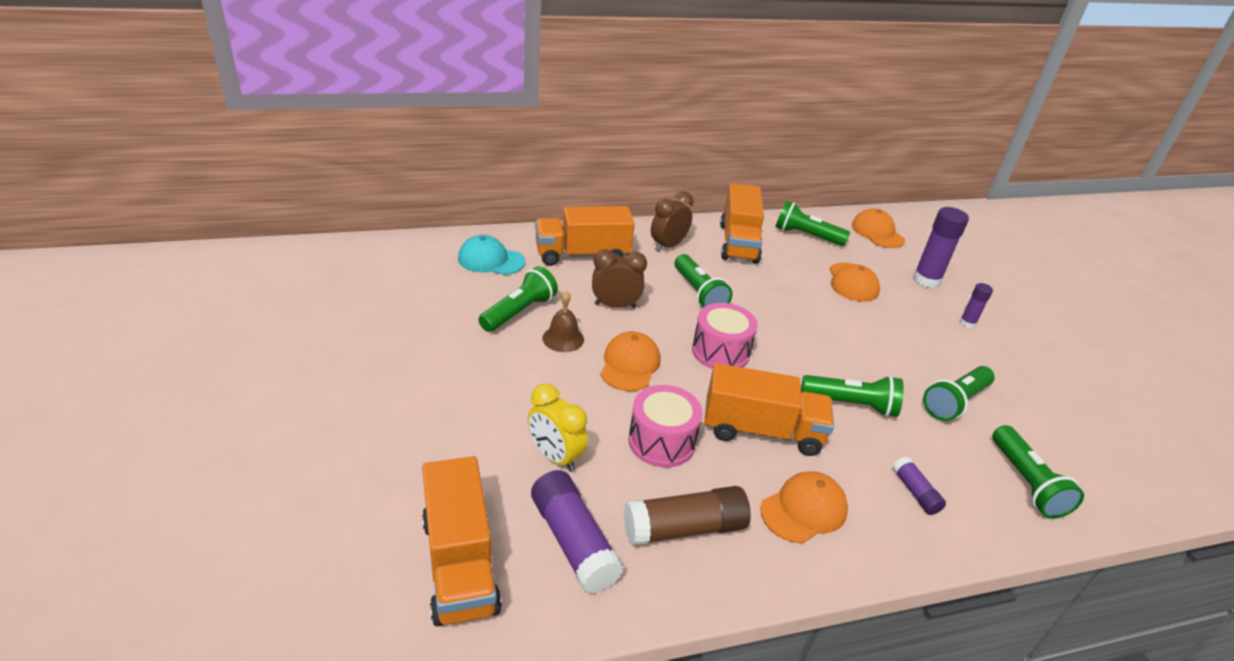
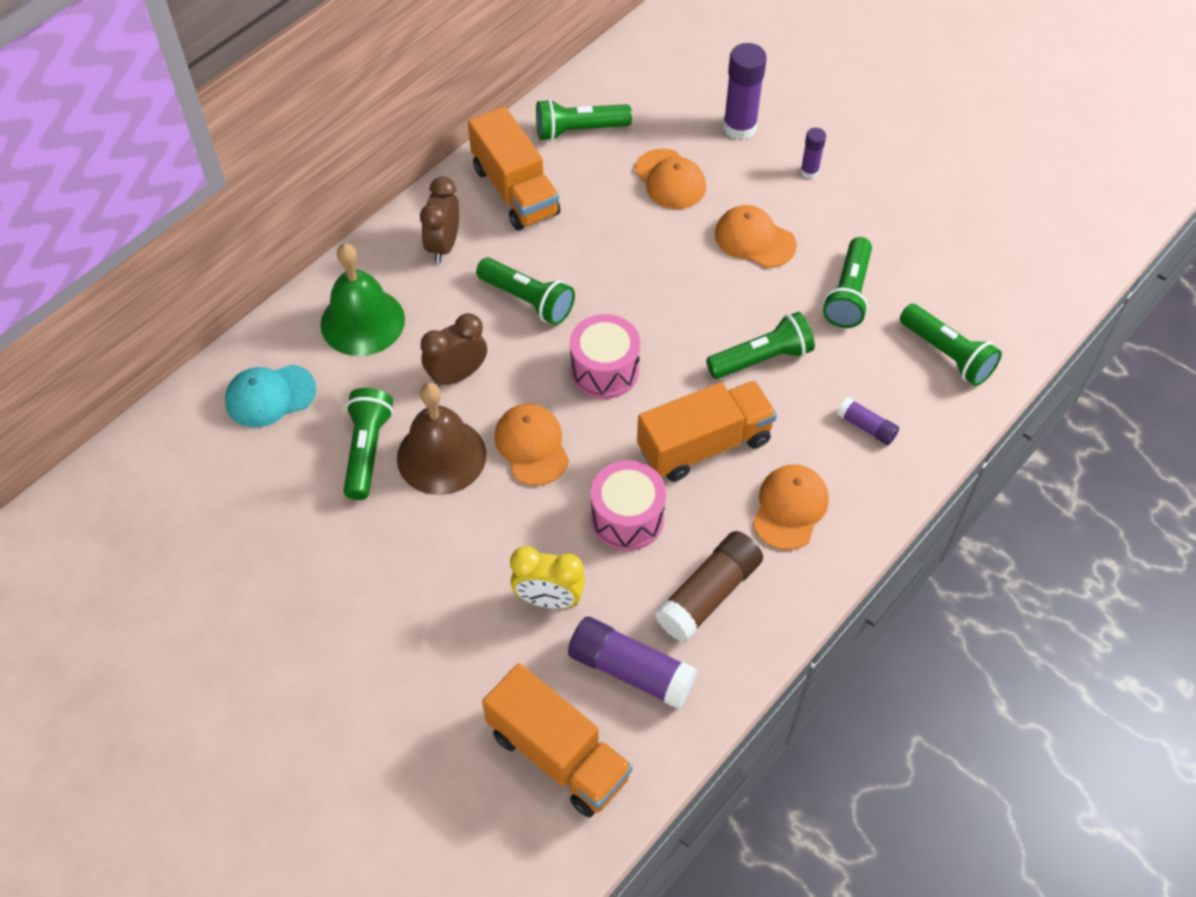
camera: 30 degrees left, 20 degrees up
(563, 338) = (441, 456): brown bell -> brown bell, size x1.76
(582, 255) = (362, 321): orange truck -> green bell
(877, 232) = (650, 75): orange cap -> orange cap (754, 239)

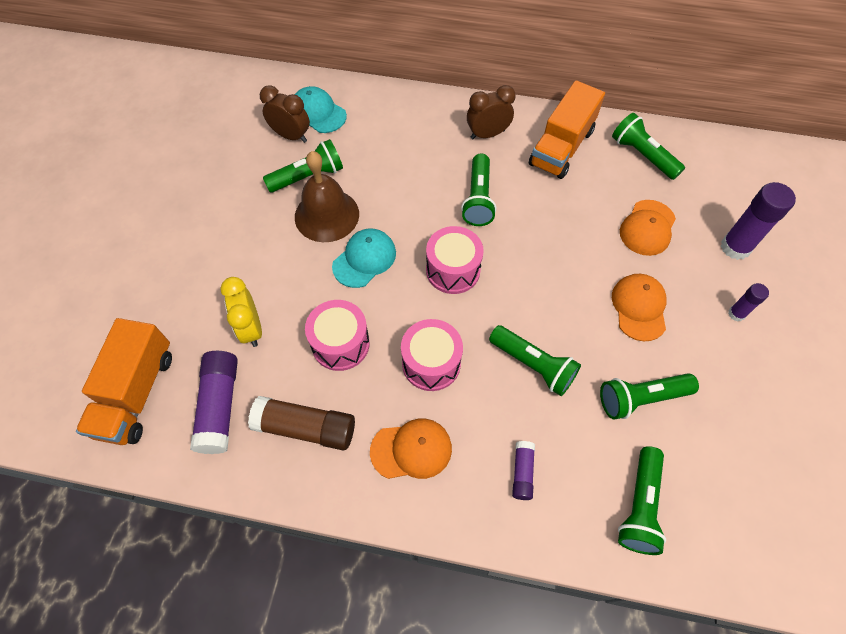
camera: 60 degrees right, 5 degrees up
(362, 321) = (400, 126): green bell -> none
(457, 375) = (392, 192): brown clock -> brown clock (291, 136)
(532, 446) = (364, 259): orange cap -> turquoise cap
(704, 445) = (431, 363): orange truck -> pink drum

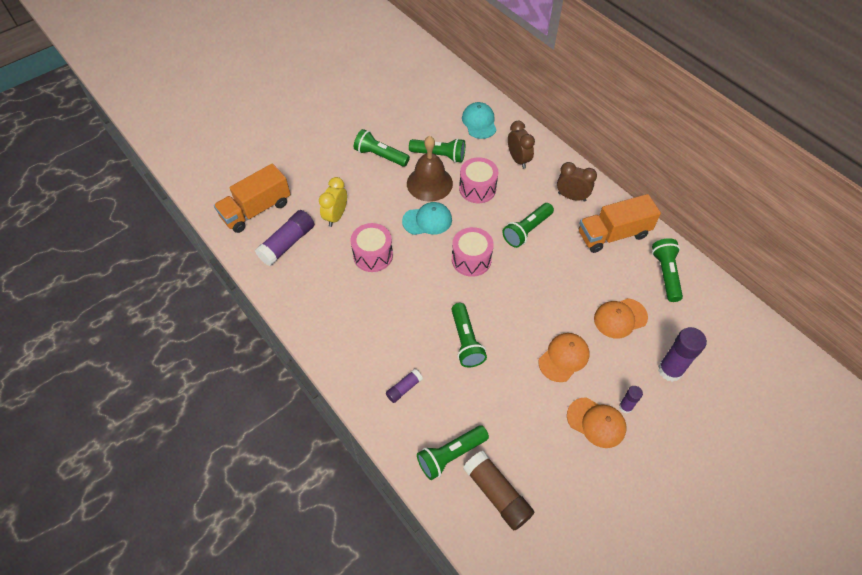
camera: 40 degrees right, 5 degrees down
(291, 136) = (451, 127): brown clock -> brown clock (518, 160)
(306, 428) = (317, 283): brown glue stick -> brown glue stick (497, 493)
(411, 450) = (358, 333): orange cap -> orange cap (596, 422)
(431, 363) = (410, 299): pink drum -> pink drum (477, 189)
(640, 398) = (511, 405): green flashlight -> green flashlight (380, 156)

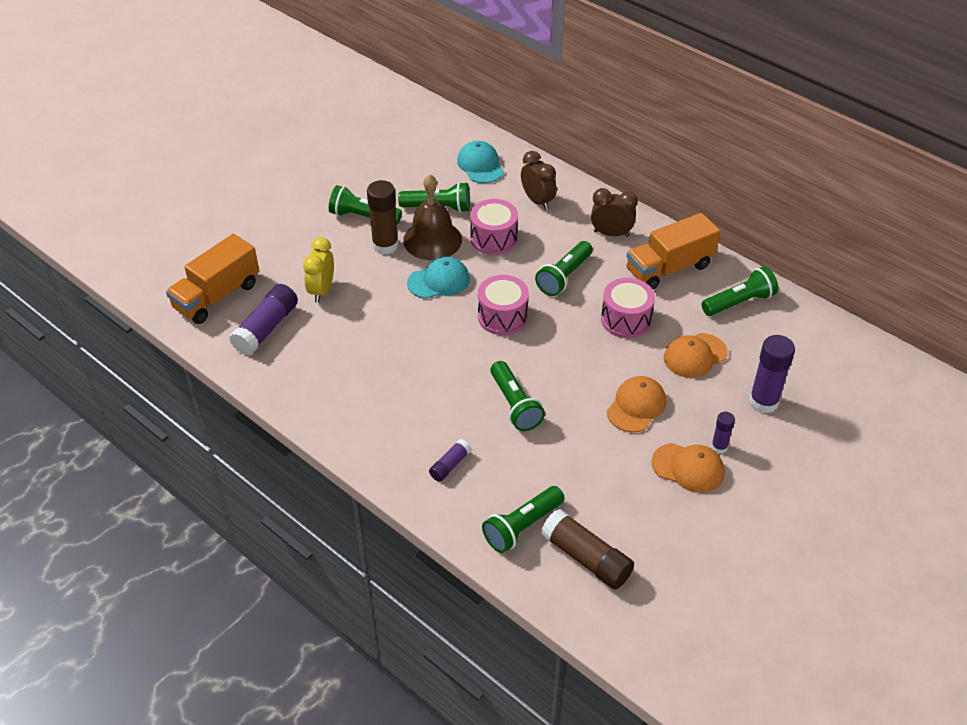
camera: 10 degrees left, 10 degrees down
(373, 255) = (378, 327): pink drum -> pink drum (626, 320)
(392, 183) = (385, 245): none -> brown glue stick
(665, 274) = (739, 302): green flashlight -> green flashlight turned 75 degrees clockwise

